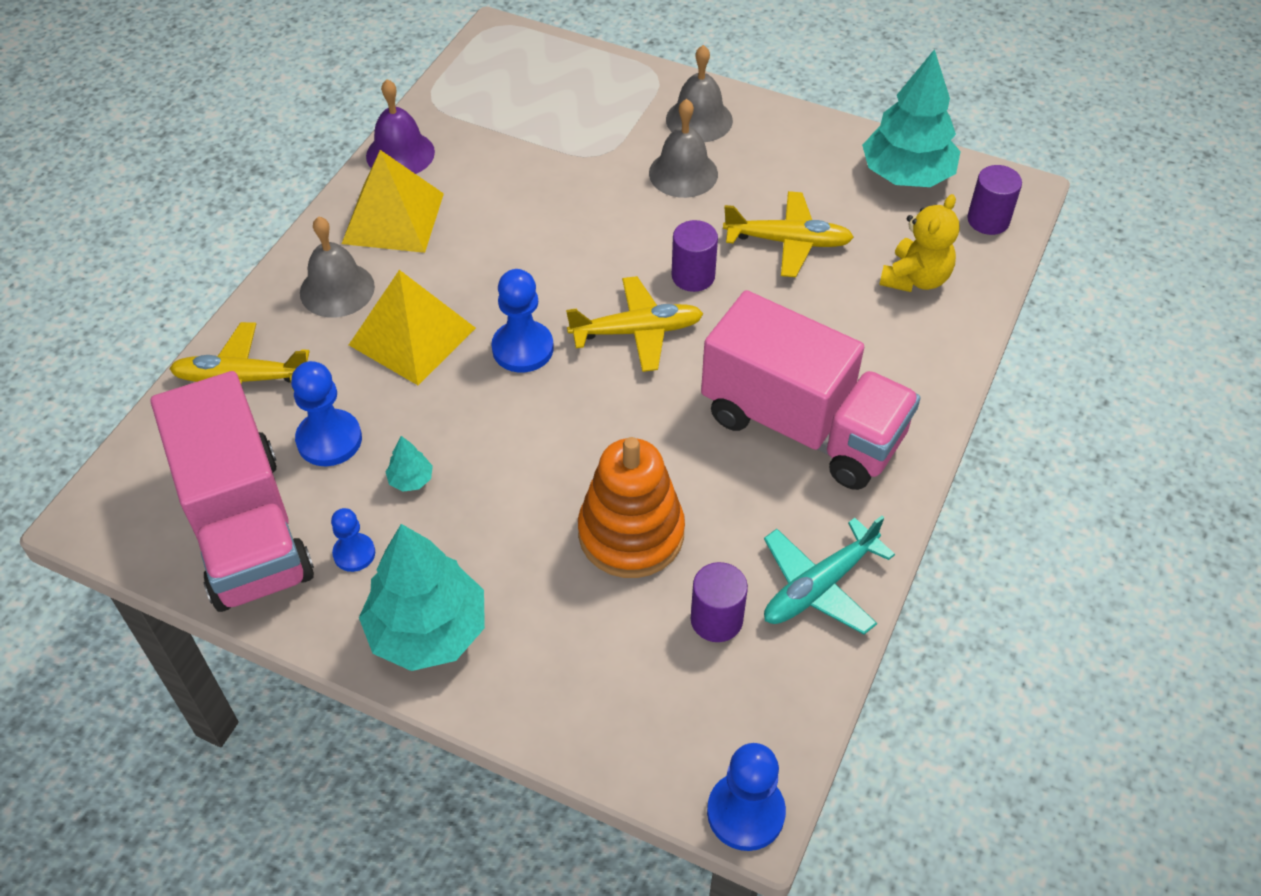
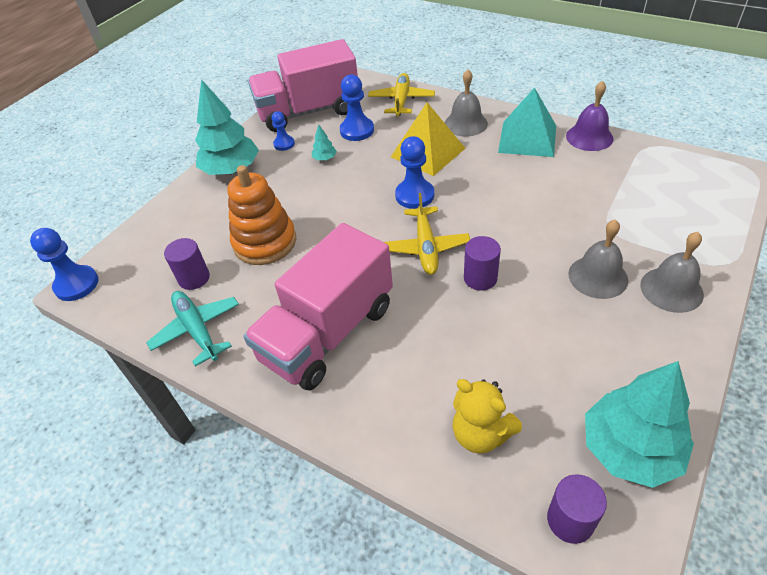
camera: 100 degrees right, 5 degrees down
(393, 218) = (527, 138): yellow pyramid -> turquoise pyramid
(788, 242) = (522, 340): yellow plane -> none

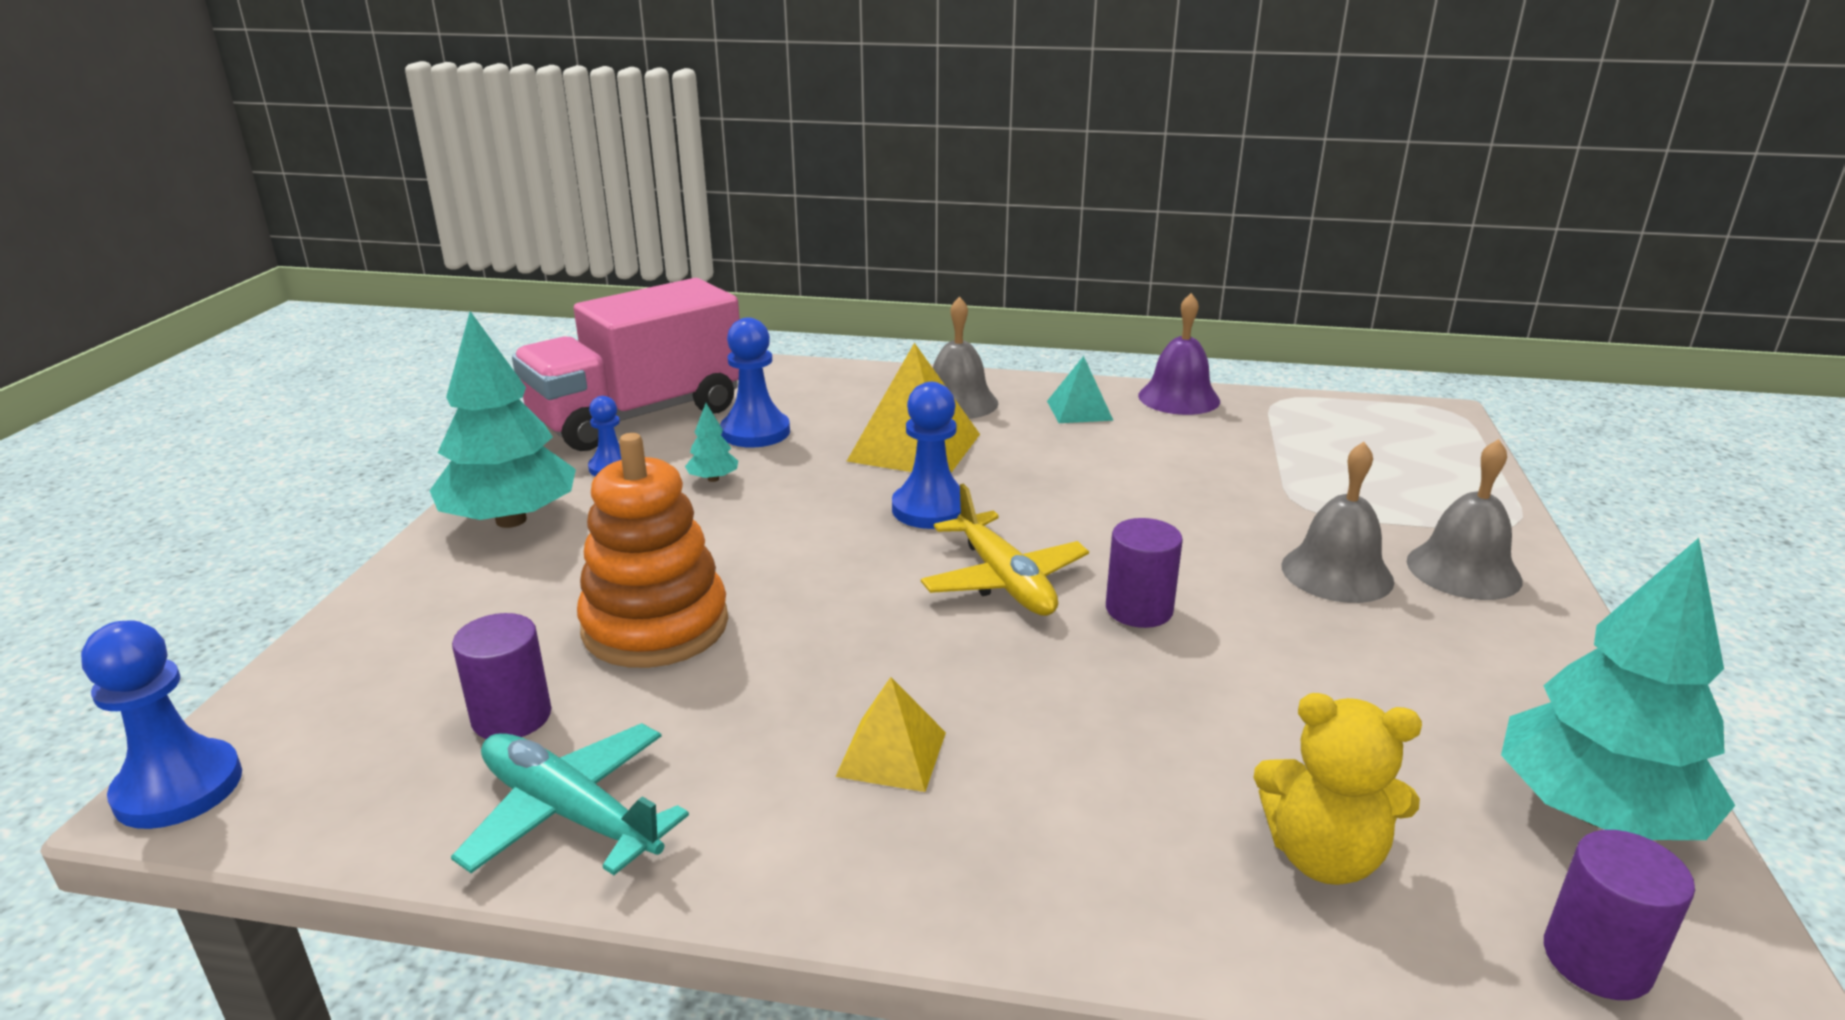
camera: 25 degrees left, 20 degrees down
(328, 333) = (892, 754): pink truck -> yellow pyramid
(401, 101) = (817, 384): yellow plane -> none
(527, 138) = (1079, 410): turquoise pyramid -> turquoise pyramid, size x0.56

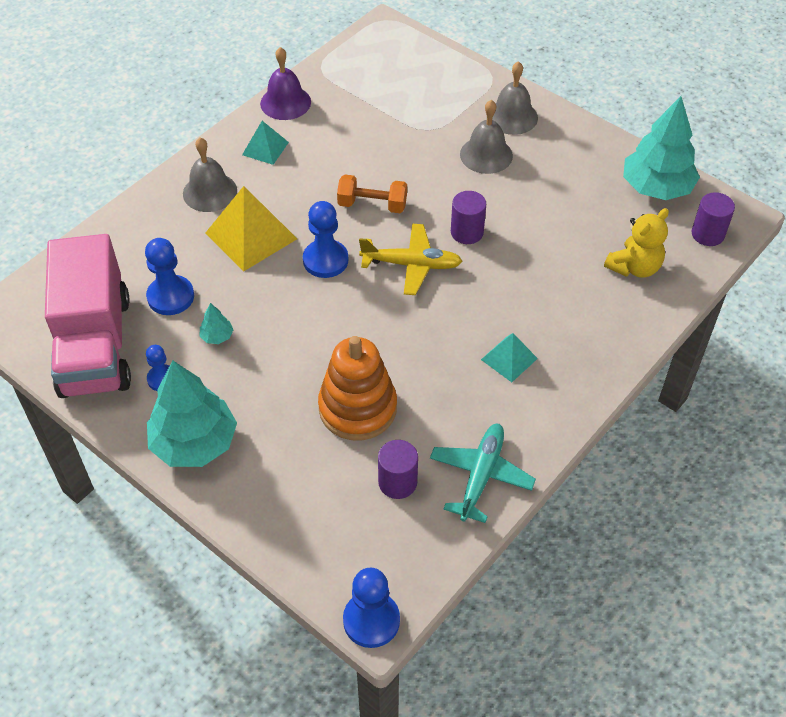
camera: 60 degrees left, 25 degrees up
(570, 813) = (480, 476): turquoise plane -> turquoise plane turned 135 degrees clockwise
(892, 754) = (509, 359): yellow pyramid -> turquoise pyramid
(1083, 510) = (372, 205): none -> orange dumbbell

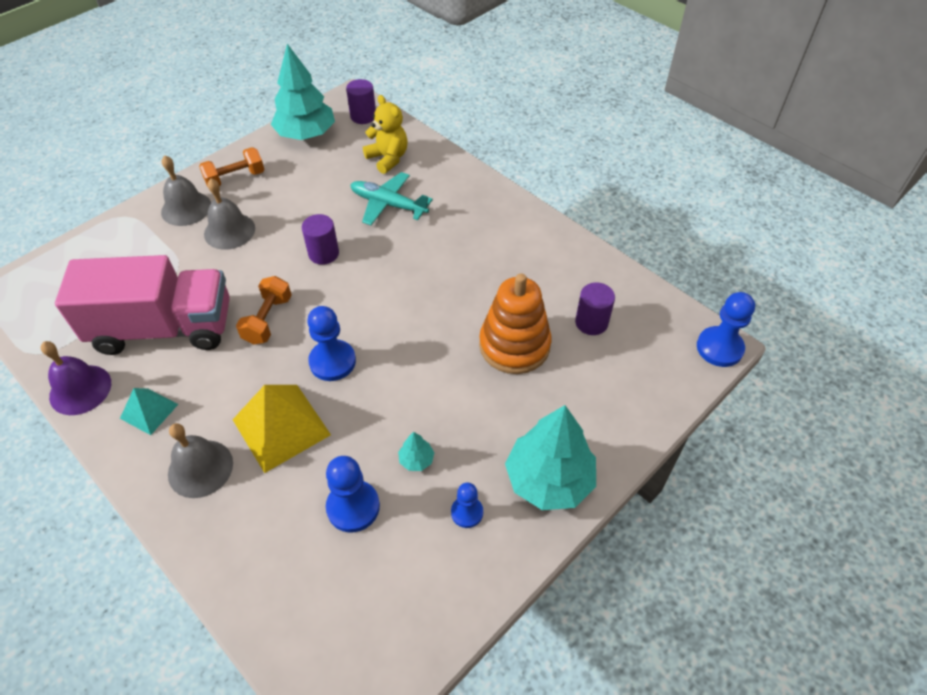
camera: 85 degrees left, 0 degrees up
(95, 345) = (411, 587): pink truck -> pink truck (164, 328)
(411, 264) = (353, 295): yellow plane -> none
(480, 476) = (584, 270): turquoise plane -> turquoise plane (388, 205)
(509, 359) = (470, 241): turquoise pyramid -> none
(565, 144) = (235, 178): none -> orange dumbbell

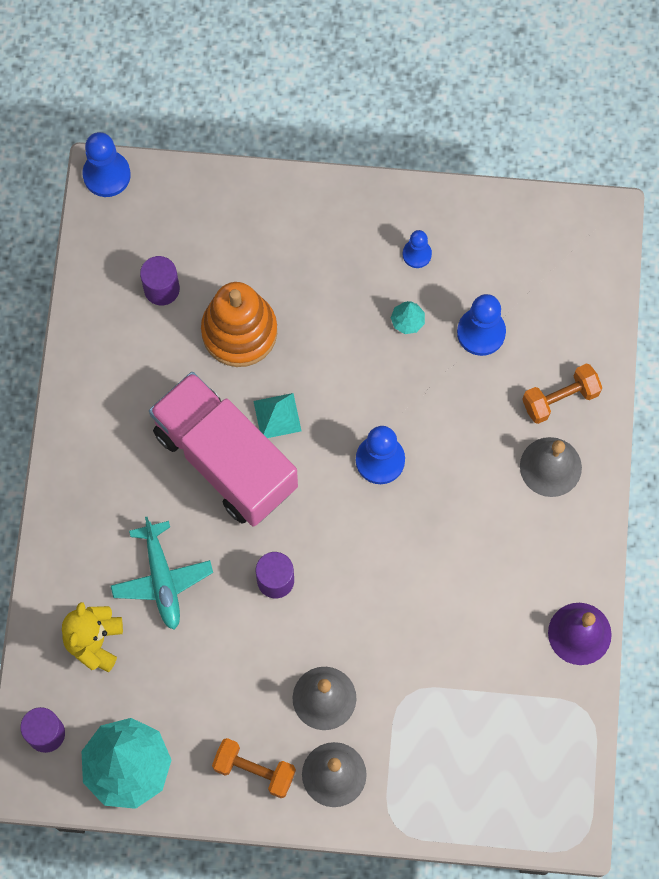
camera: 130 degrees left, 20 degrees up
(149, 411) = (546, 556): turquoise pyramid -> turquoise pyramid (277, 416)
(164, 328) = (472, 633): pink truck -> pink truck (225, 459)
(268, 320) = (387, 554): orange dumbbell -> orange dumbbell (560, 399)
(281, 427) = (469, 442): yellow pyramid -> none
(549, 479) = (342, 219): turquoise tree -> none

